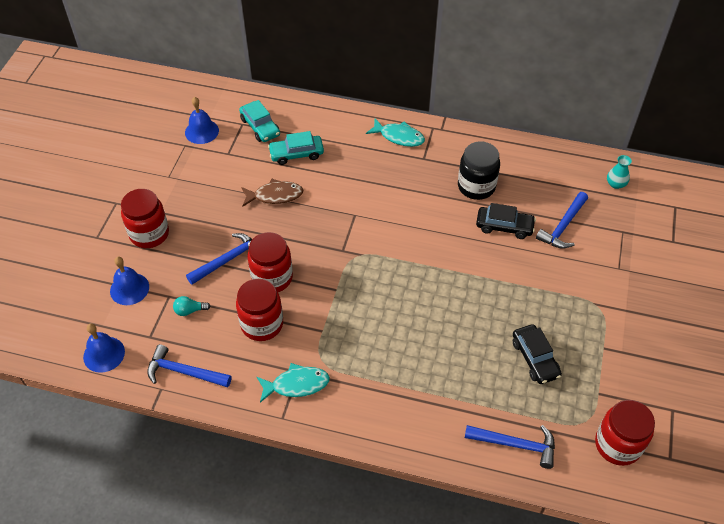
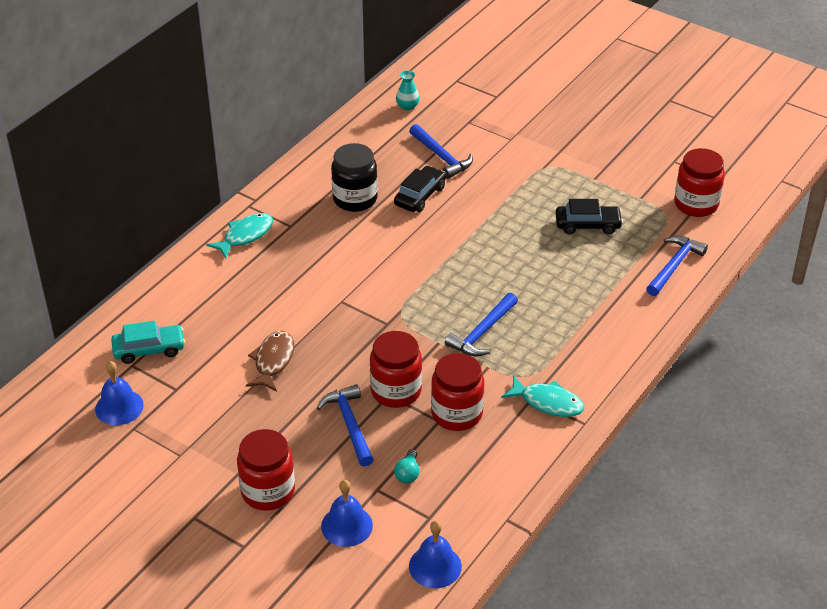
camera: 70 degrees left, 10 degrees down
(184, 372) = (492, 494): blue hammer -> blue hammer (482, 332)
(296, 154) = (217, 327): turquoise car -> none
(297, 384) = (548, 402): turquoise fish -> turquoise fish turned 105 degrees clockwise

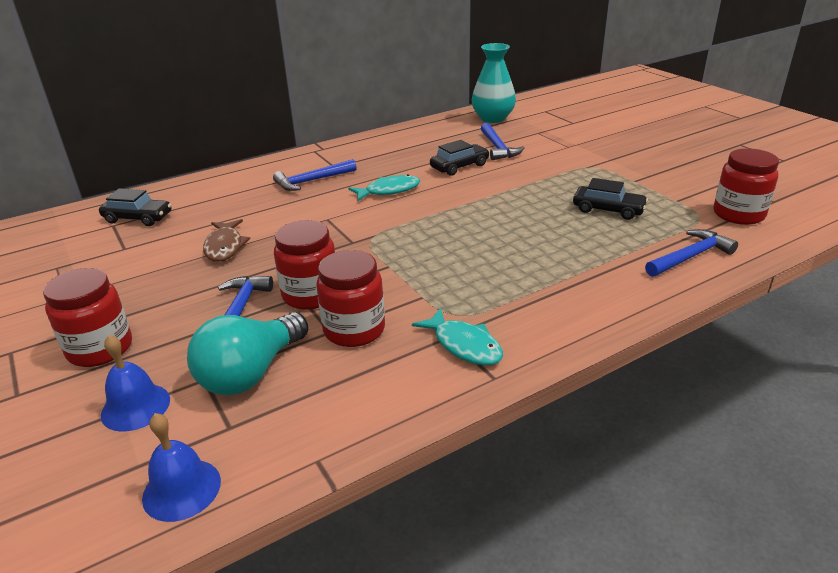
camera: 25 degrees right, 10 degrees down
(119, 407) = (66, 250): blue bell -> none
(149, 349) = (138, 218): turquoise car -> black car
(245, 236) = (293, 166): turquoise fish -> turquoise fish (389, 191)
(273, 361) = (225, 247): brown fish -> brown fish turned 135 degrees clockwise
(355, 199) = (402, 160): black jar -> none
(407, 106) = (493, 118): turquoise vase -> turquoise vase, size x2.11
(408, 473) = (251, 373): turquoise light bulb -> turquoise light bulb, size x2.42
(482, 332) = (439, 268): blue hammer -> blue hammer (312, 181)

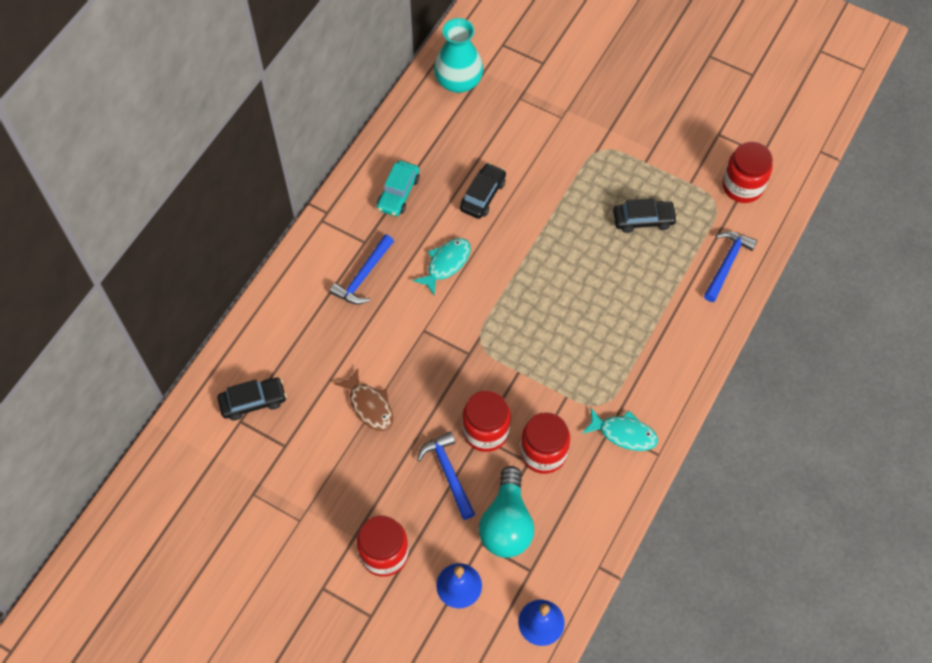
camera: 30 degrees left, 30 degrees up
(389, 152) = (398, 193): none -> turquoise car
(498, 148) = (498, 145): blue hammer -> none

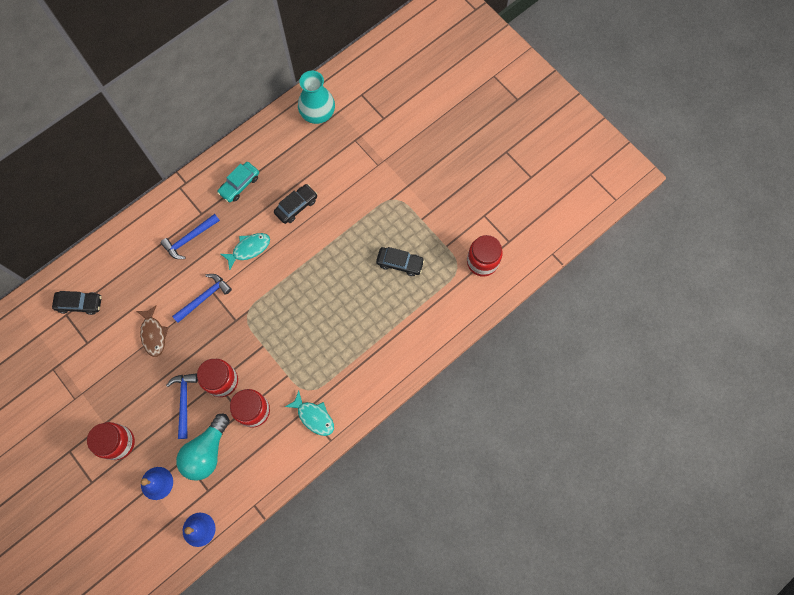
camera: 20 degrees right, 10 degrees up
(726, 264) = (443, 317): blue hammer -> blue hammer (204, 297)

